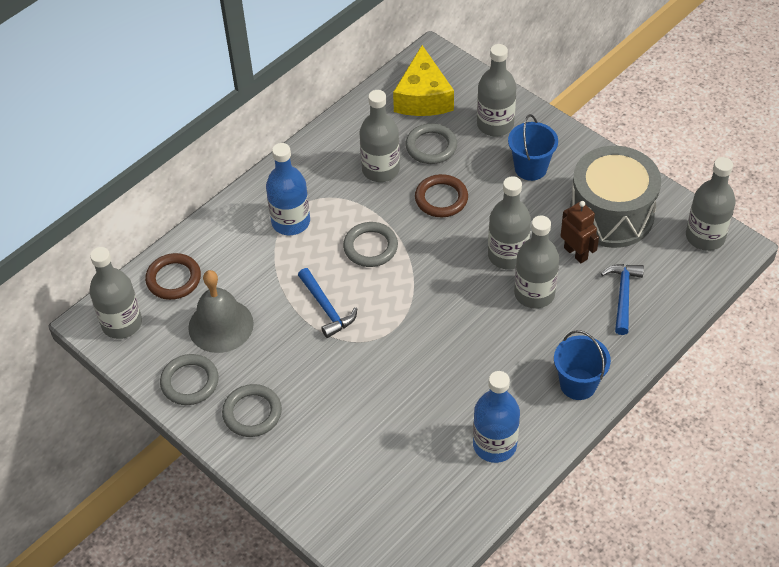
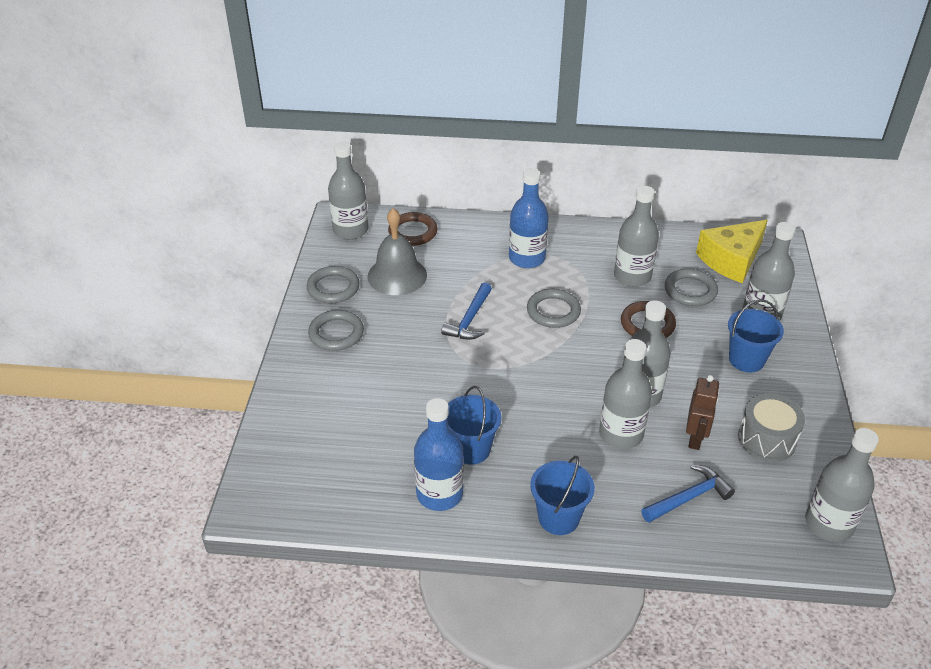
camera: 50 degrees right, 10 degrees down
(468, 397) = (471, 449): none -> blue bucket
(611, 214) = (766, 439): grey drum -> grey drum, size x0.59

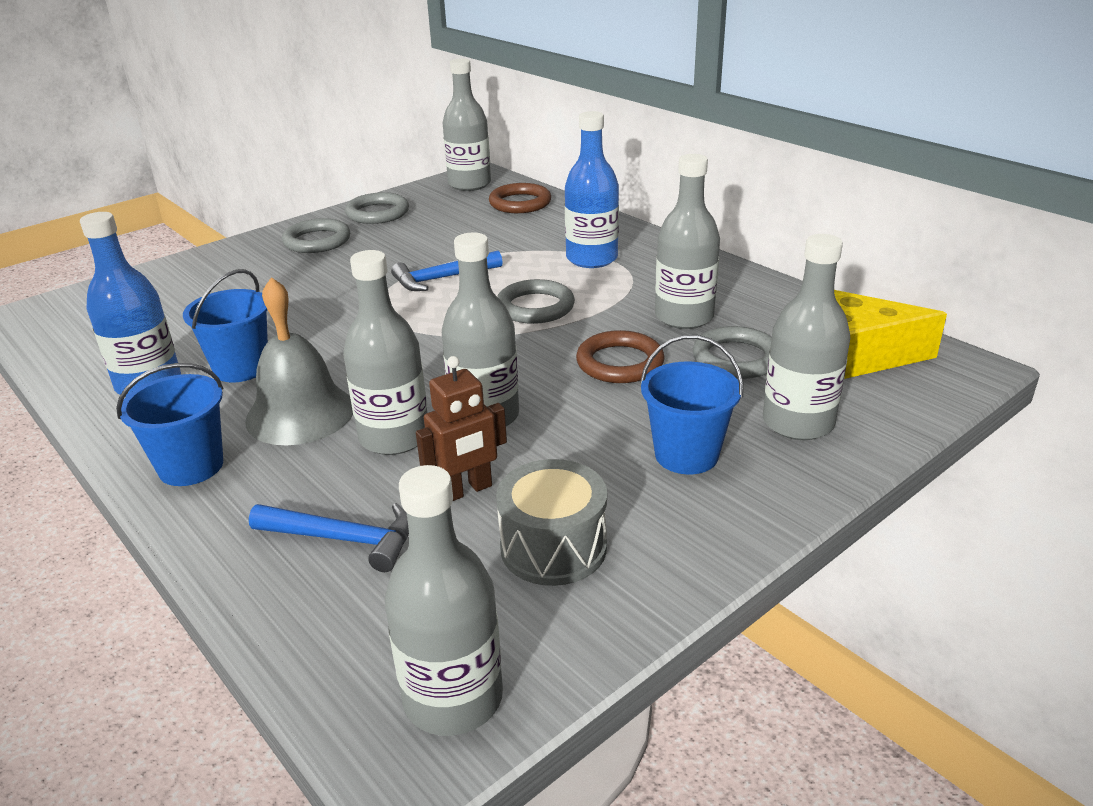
camera: 45 degrees right, 10 degrees down
(397, 275) = (445, 225): grey bell -> grey bell (300, 413)

